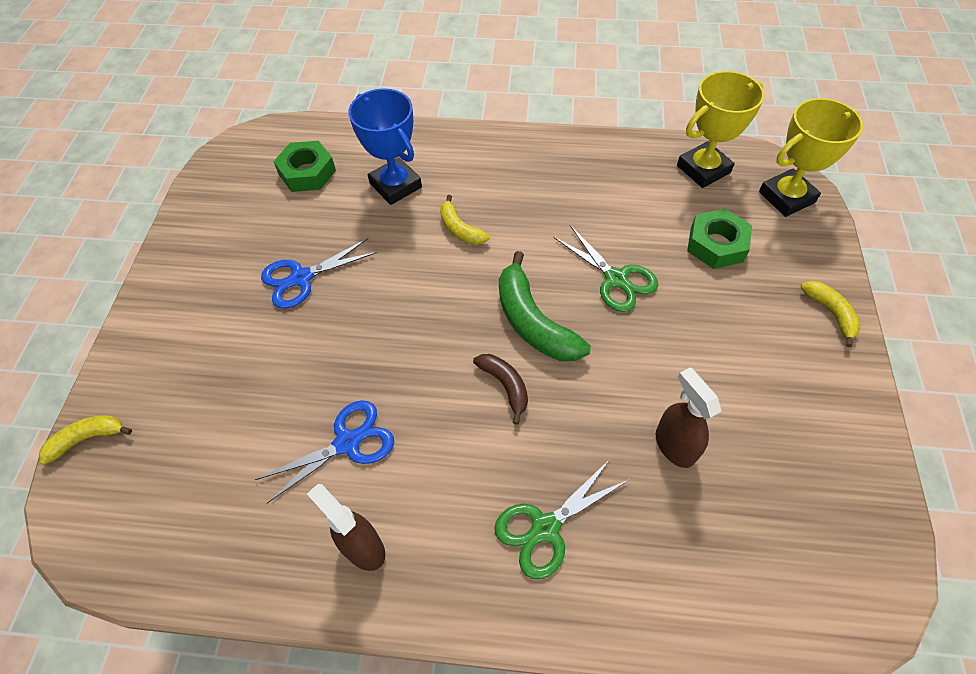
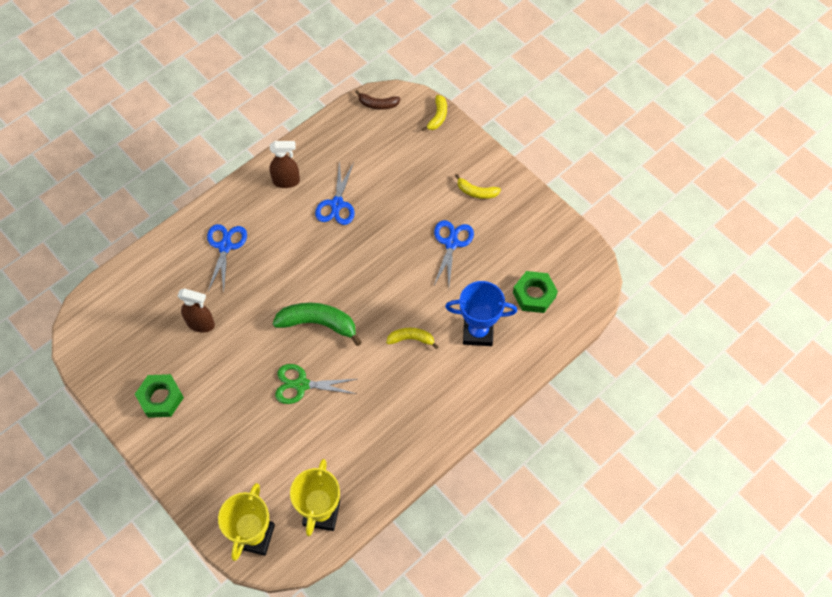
camera: 130 degrees right, 5 degrees up
(505, 386) = (299, 283): brown banana -> brown banana (378, 104)
(545, 528) = (225, 246): green scissors -> blue scissors
(716, 244) = (268, 458): green nut -> green nut (161, 398)
(830, 313) = (176, 466): yellow banana -> yellow banana (476, 192)

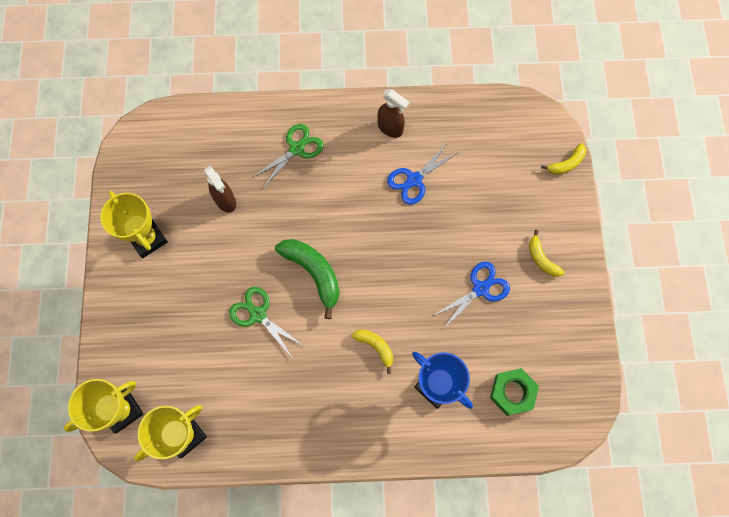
camera: 40 degrees right, 10 degrees up
(161, 398) = (148, 239): green nut -> yellow trophy
(225, 246) = (297, 149): blue scissors -> green scissors
(378, 104) = (523, 114): brown banana -> none

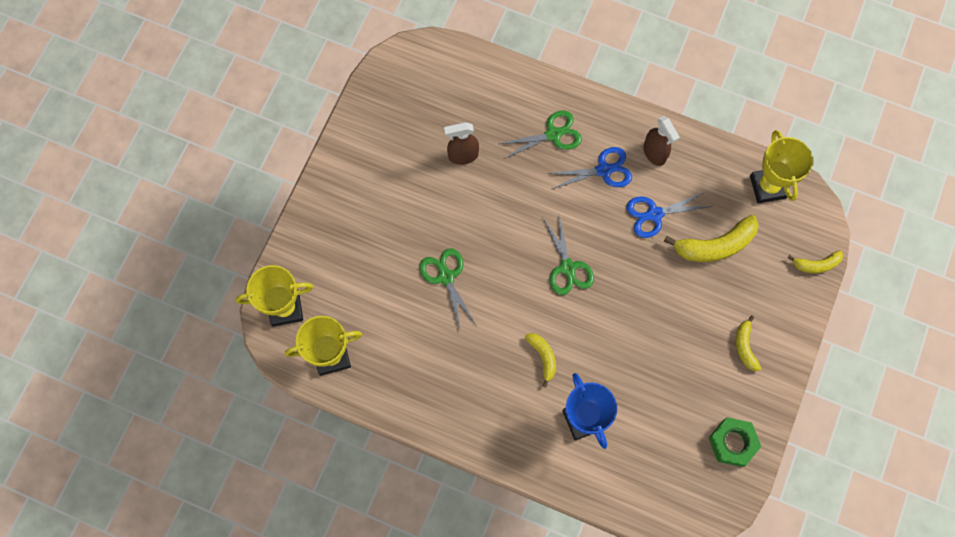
camera: 25 degrees right, 0 degrees up
(148, 239) = (375, 160): yellow trophy -> yellow trophy (768, 187)
(225, 201) = (463, 156): brown spray bottle -> brown spray bottle turned 90 degrees clockwise
(313, 273) = (515, 261): green banana -> none
(361, 258) = (567, 268): none -> green scissors
(477, 184) = (715, 245): none -> yellow banana
(481, 288) = (670, 348): blue scissors -> blue scissors (604, 170)
(512, 392) = (654, 459): green nut -> green nut (732, 443)

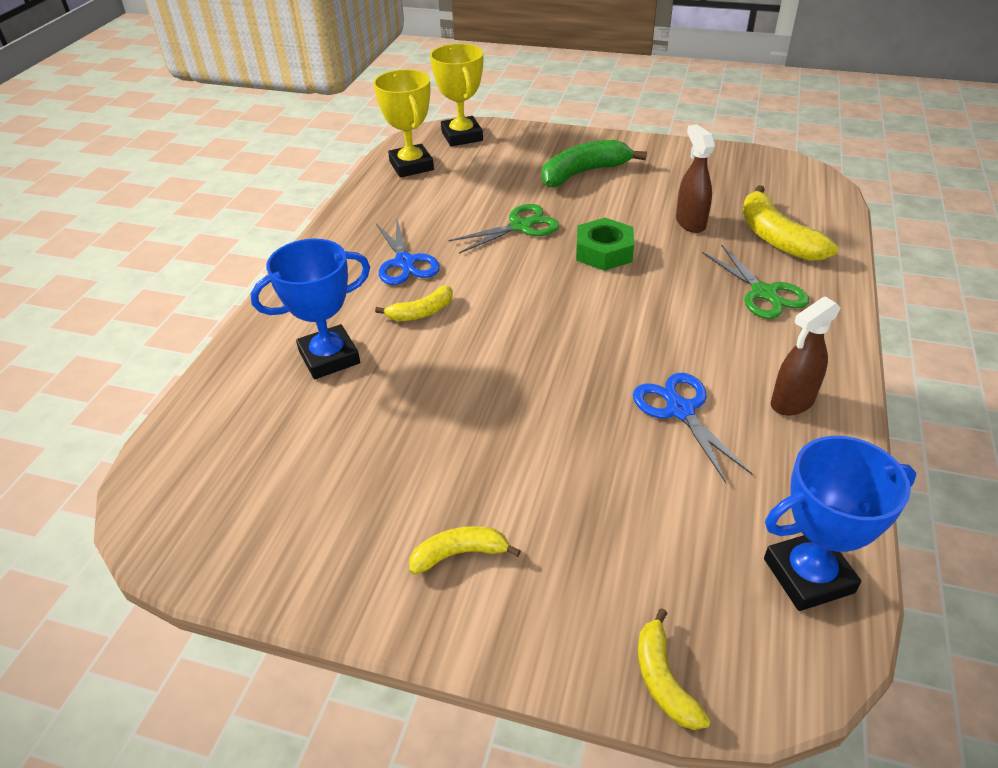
camera: 85 degrees right, 30 degrees down
(374, 216) = (583, 173): none -> green banana
(567, 268) = (559, 324): green scissors -> none
(604, 170) = (732, 347): blue scissors -> blue scissors (405, 262)
(715, 245) = (651, 496): yellow banana -> yellow banana (776, 238)
(732, 443) = (275, 544): green nut -> green nut (604, 252)
(768, 187) = (808, 575): yellow trophy -> blue trophy

